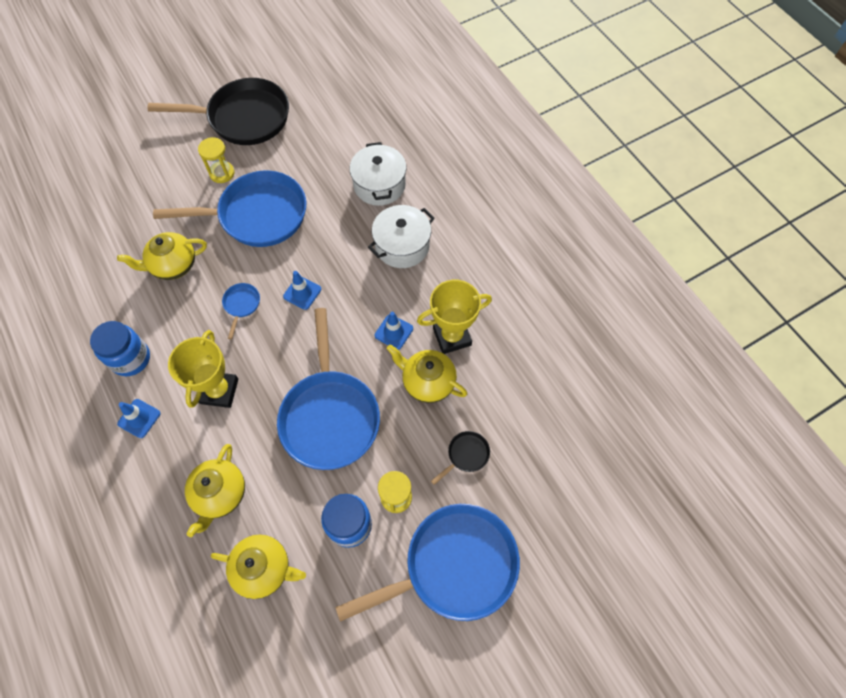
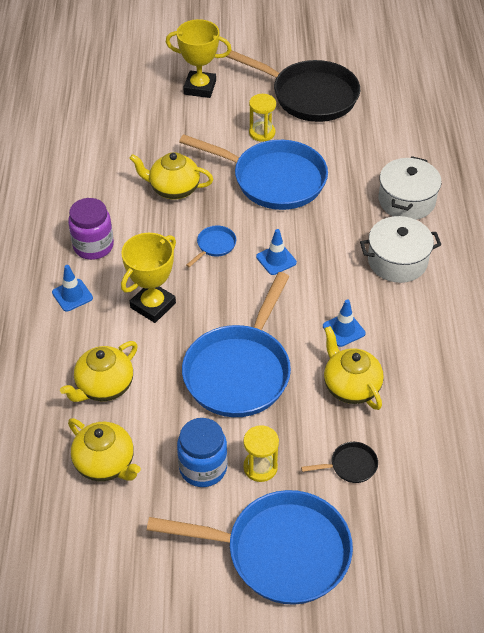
camera: 30 degrees right, 15 degrees down
(131, 358) = (93, 246): blue jar -> purple jar
(452, 337) = (399, 359): yellow trophy -> yellow trophy (200, 88)

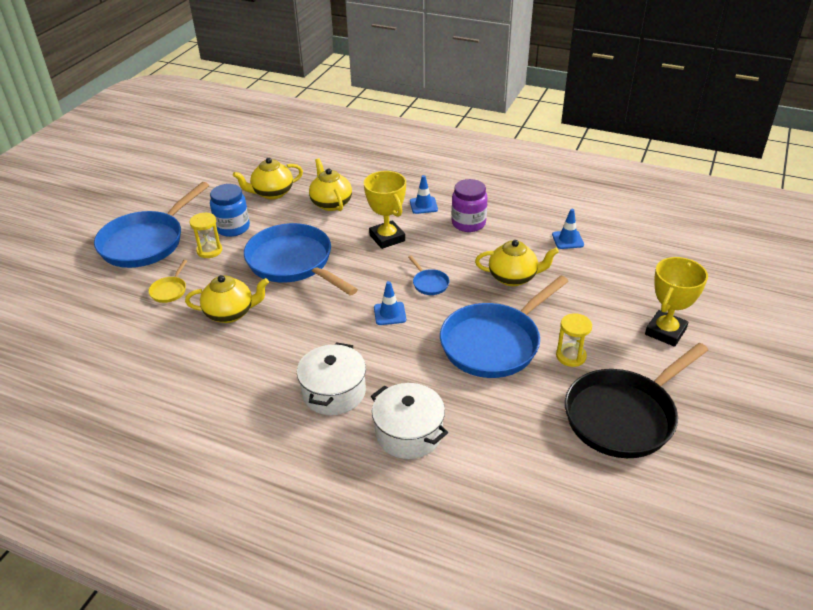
camera: 115 degrees right, 10 degrees down
(173, 189) = (513, 277): yellow teapot -> yellow teapot turned 60 degrees clockwise
(343, 330) = (285, 328): blue traffic cone -> blue traffic cone (567, 240)
(350, 466) = (169, 290): black pan -> yellow pan

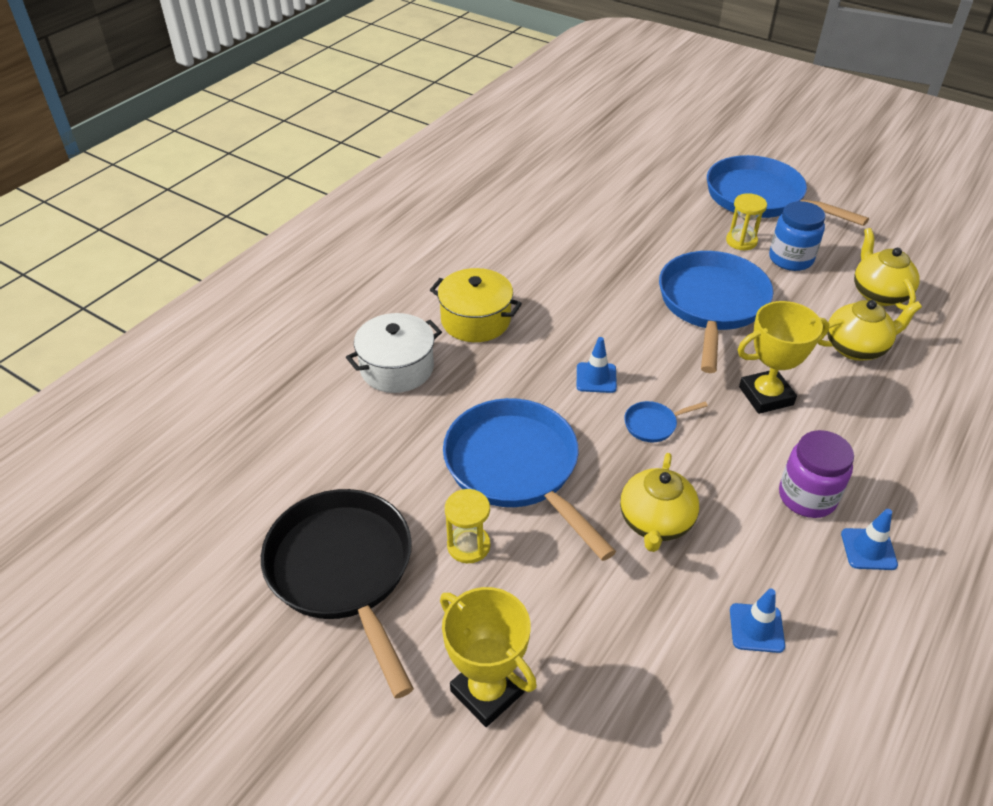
camera: 100 degrees right, 5 degrees up
(169, 290) = (667, 215): yellow pan -> none
(230, 313) = (621, 255): yellow teapot -> none
(293, 263) = (712, 304): blue pan -> blue pan turned 45 degrees counterclockwise
(334, 392) = (475, 320): white pot -> yellow pot
(423, 205) = (858, 449): blue traffic cone -> blue traffic cone (868, 549)

